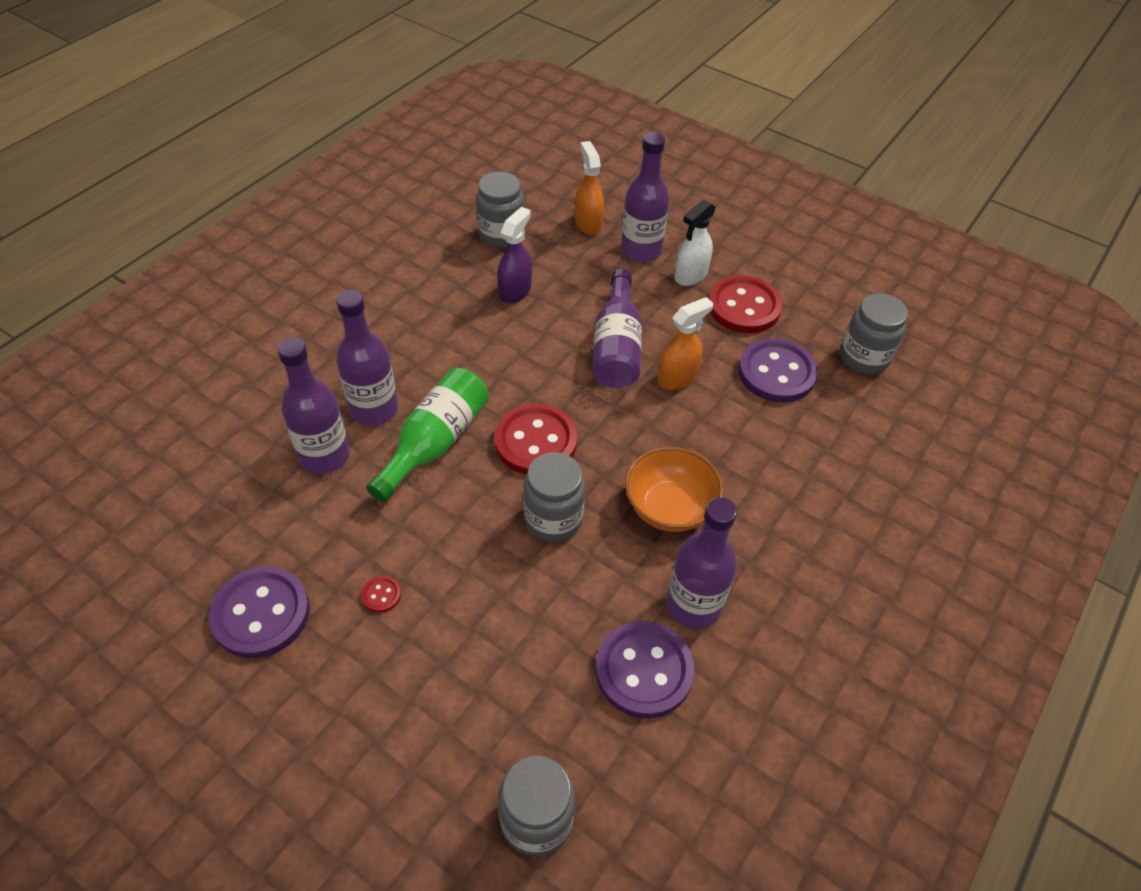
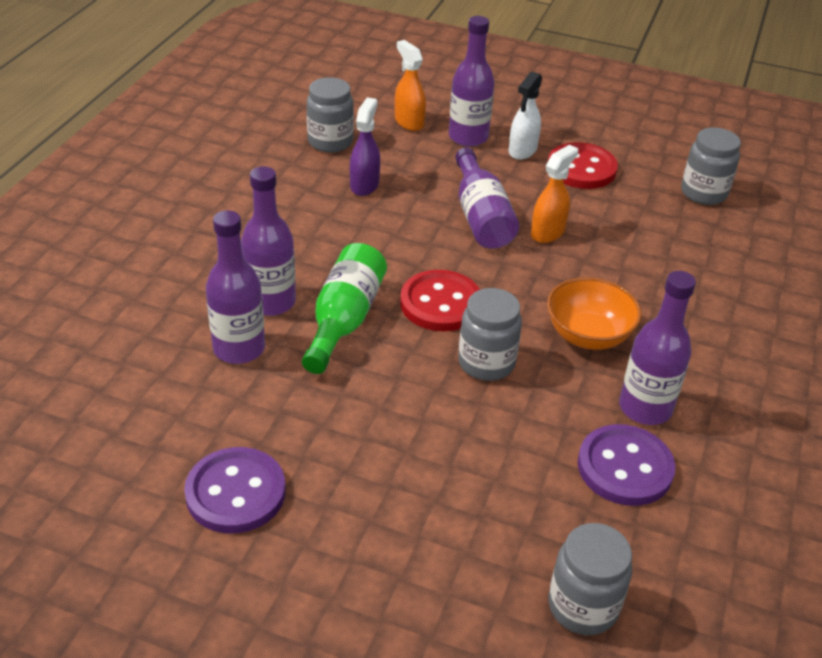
camera: 15 degrees left, 10 degrees down
(381, 595) = (350, 454): red button -> none
(776, 373) = (634, 215): purple button -> none

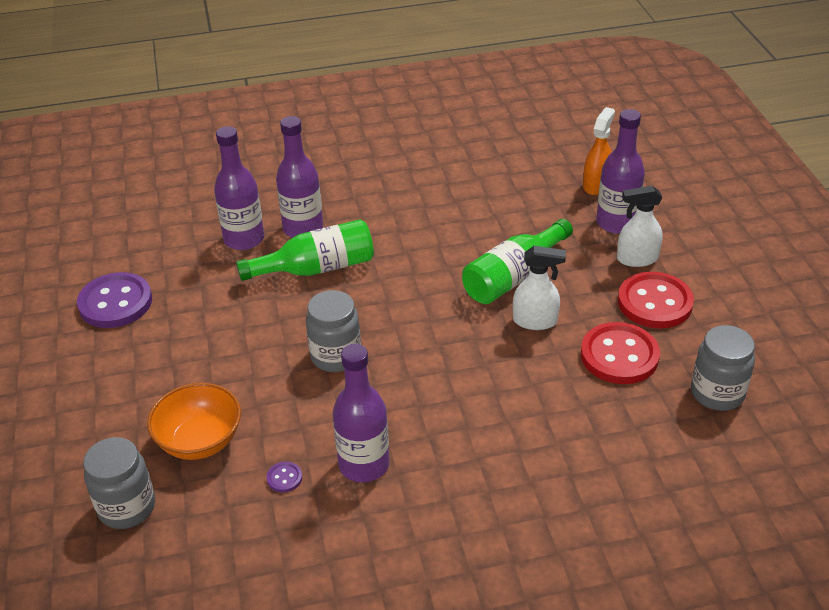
camera: 60 degrees right, 0 degrees up
(330, 142) = (517, 163): grey jar -> none
(364, 185) = (483, 204): purple spray bottle -> none
(440, 303) = (381, 304): red button -> red button (619, 355)
(481, 216) = (513, 277): purple bottle -> green bottle
(548, 232) = (535, 321): orange spray bottle -> white spray bottle
(588, 335) = (422, 397): orange bowl -> orange bowl (200, 441)
(625, 467) = (284, 478): purple button -> purple button, size x0.41

